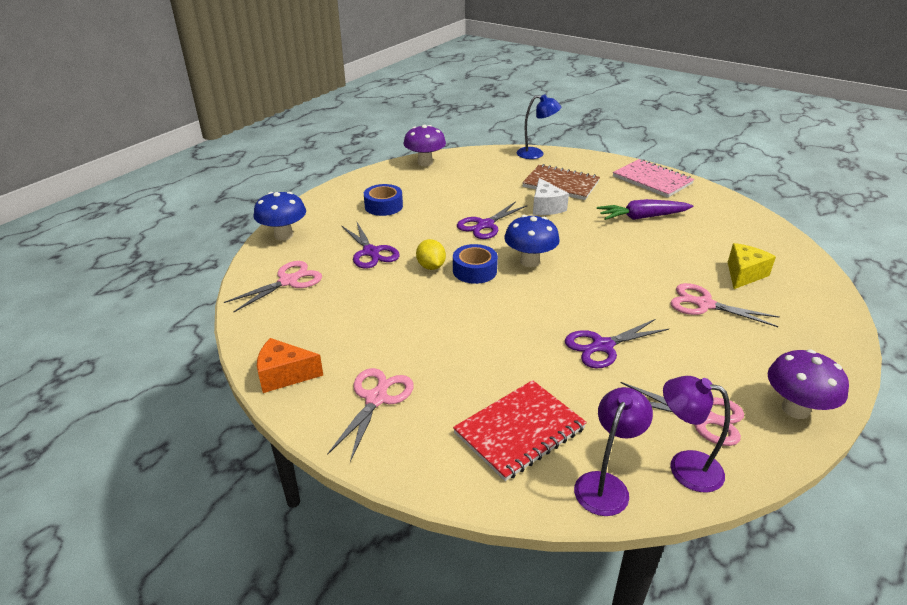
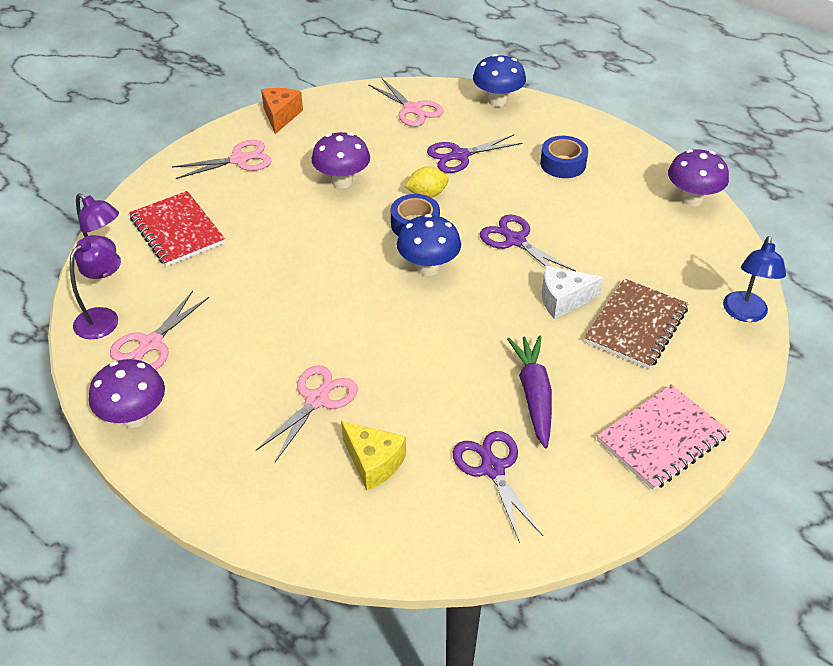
camera: 95 degrees right, 10 degrees up
(376, 399) = (239, 160): pink scissors -> pink scissors turned 45 degrees counterclockwise
(414, 316) = (342, 181): none -> purple mushroom
(603, 346) = (266, 299): purple scissors -> purple scissors (492, 469)

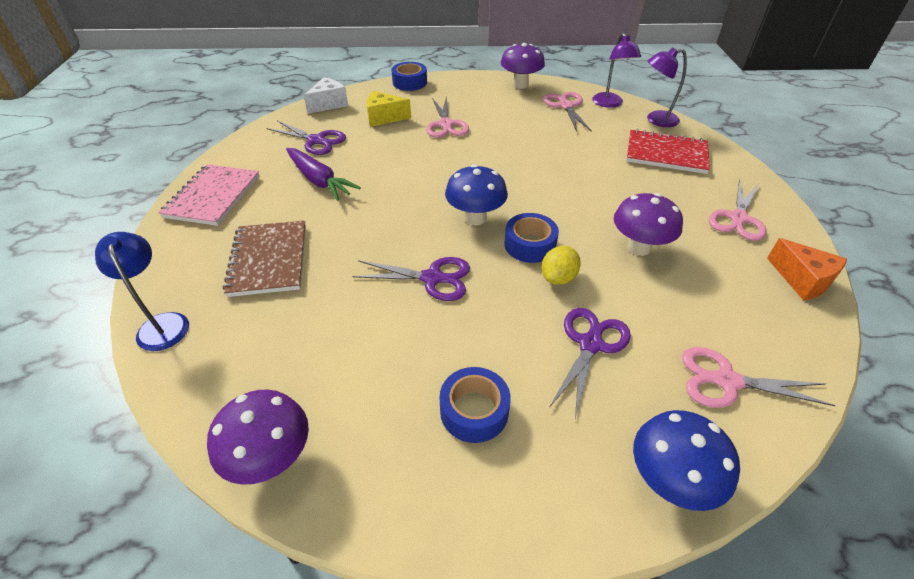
camera: 140 degrees right, 0 degrees up
(259, 527) = (409, 82): none -> blue tape
(563, 300) = (346, 249): white cheese -> white cheese (329, 104)

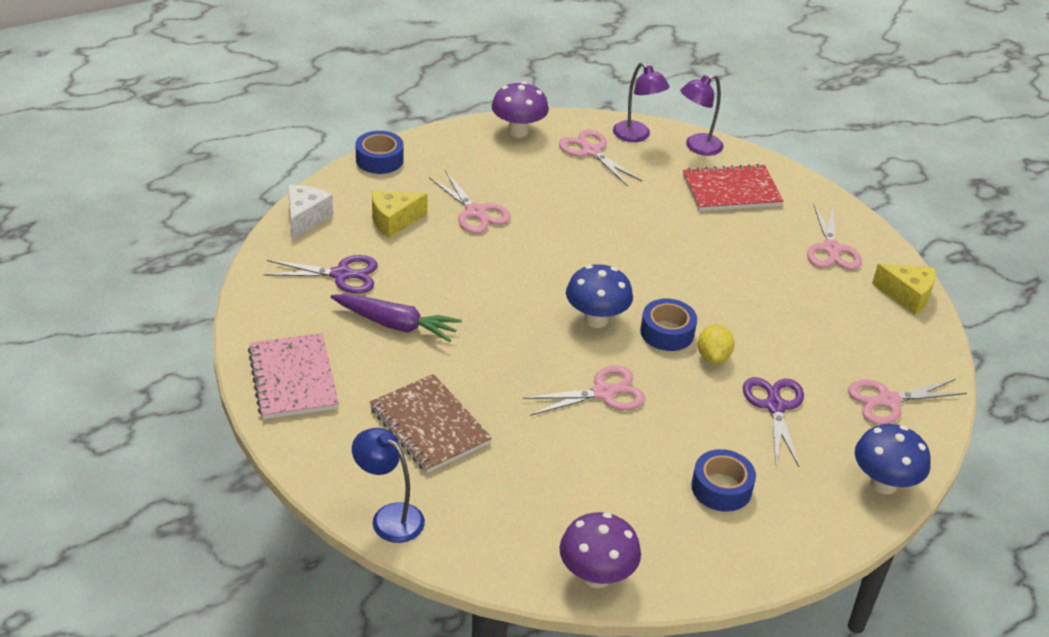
camera: 30 degrees left, 5 degrees down
(432, 278) = (603, 393): purple scissors -> pink scissors
(639, 247) = (763, 305): purple mushroom -> none
(802, 280) = (907, 296): orange cheese -> yellow cheese

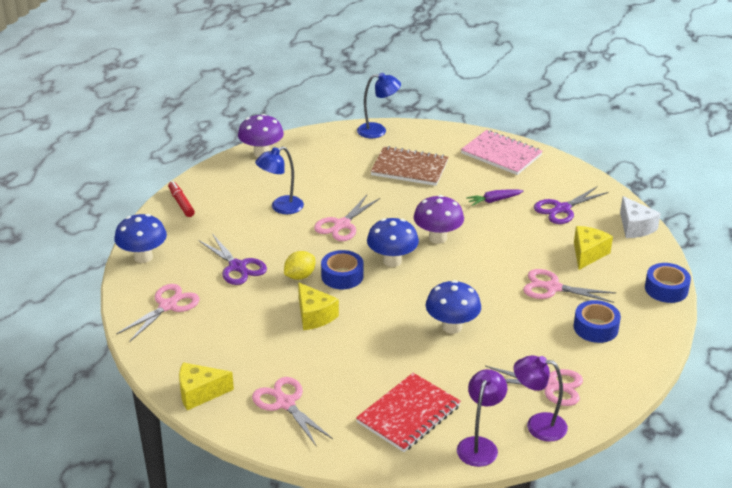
camera: 145 degrees right, 5 degrees down
(396, 324) = (494, 201): purple carrot -> purple carrot, size x0.62
(518, 131) = (623, 371): purple mushroom -> purple mushroom (437, 238)
(614, 230) = (452, 327): none -> blue mushroom
(653, 460) = (281, 207): none -> blue lamp
(713, 357) = (300, 276): yellow lemon -> yellow lemon turned 75 degrees clockwise
(721, 488) = (233, 213): blue tape -> blue tape (595, 328)
(736, 308) = (314, 316): none -> yellow cheese
(781, 547) = (181, 203): none -> red marker

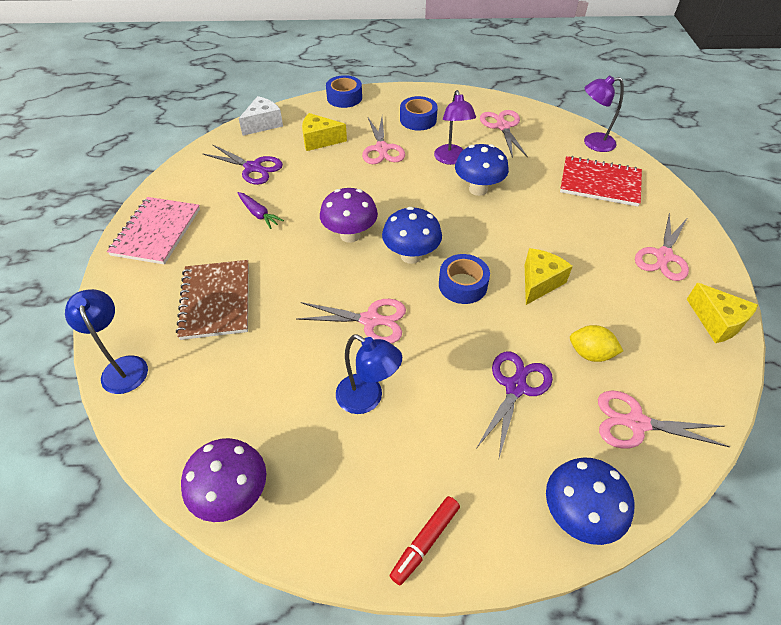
camera: 115 degrees left, 15 degrees up
(300, 276) = (488, 320): yellow lemon -> yellow lemon (590, 353)
(538, 425) = (547, 124): purple lamp -> purple lamp (451, 159)

